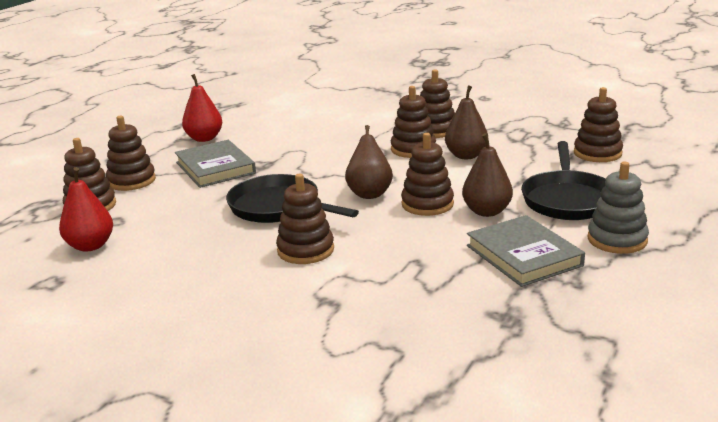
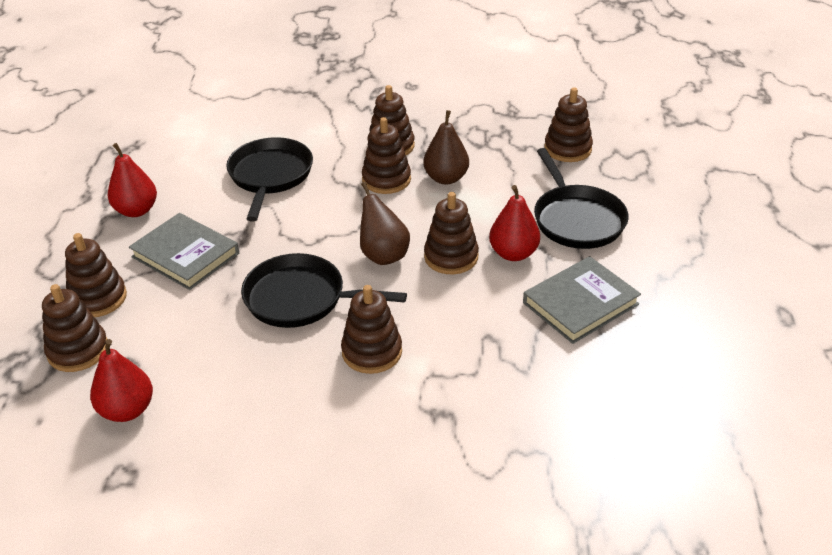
camera: 25 degrees left, 15 degrees up
(320, 134) = (270, 176): none -> black pan
(486, 211) = (513, 253): brown pear -> red pear
(523, 255) = (580, 303): grey book -> grey book turned 75 degrees counterclockwise
(617, 240) = (647, 262): grey stacking toy -> none

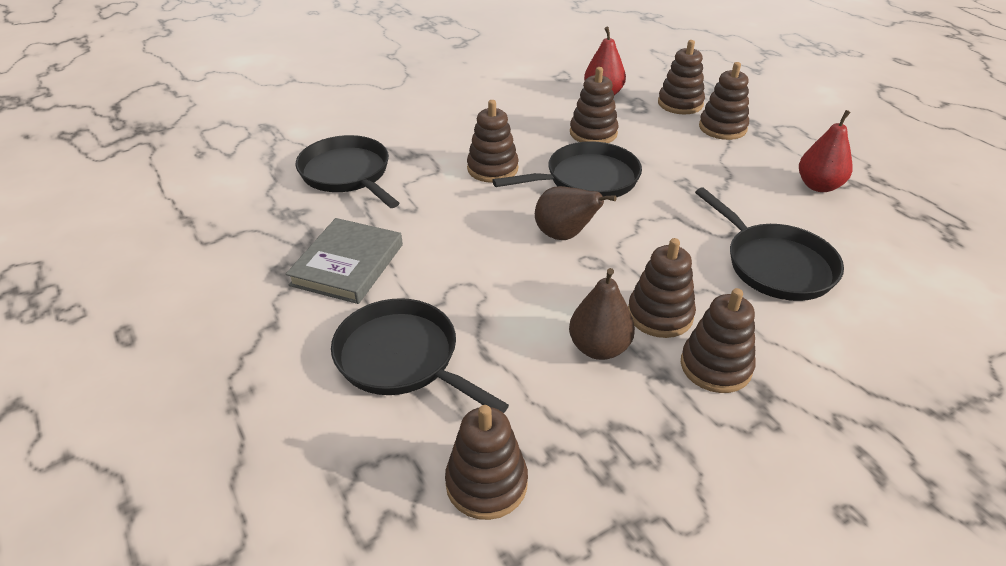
camera: 145 degrees right, 0 degrees up
(185, 255) = (718, 172): grey book -> none
(451, 257) = (502, 259): brown stacking toy -> brown stacking toy (593, 133)
(513, 253) = (445, 287): red pear -> none
(526, 416) = (347, 174): none -> black pan

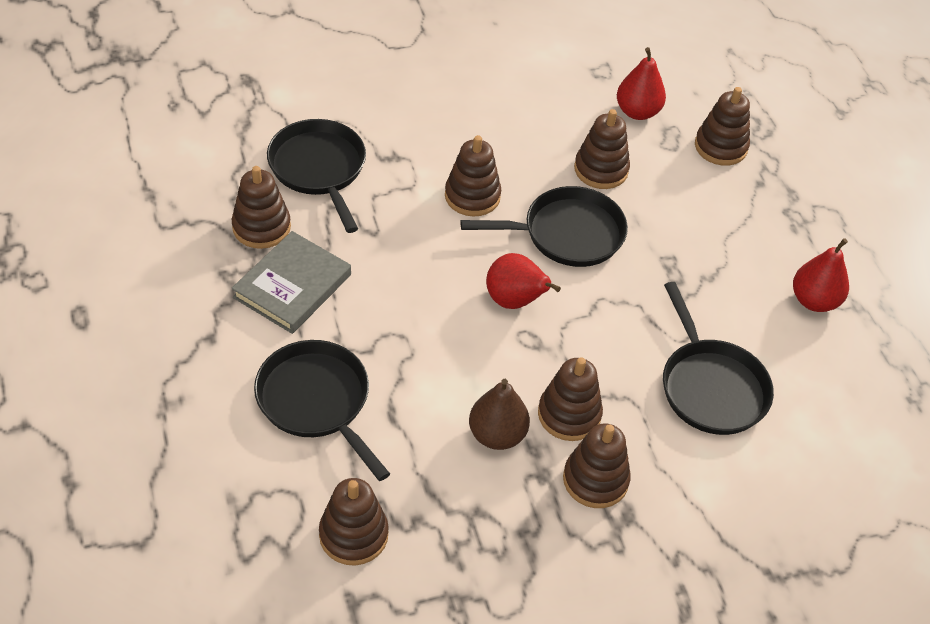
camera: 10 degrees right, 10 degrees up
(564, 235) = (515, 301): brown pear -> red pear
(722, 128) = (751, 195): brown stacking toy -> brown stacking toy (261, 227)

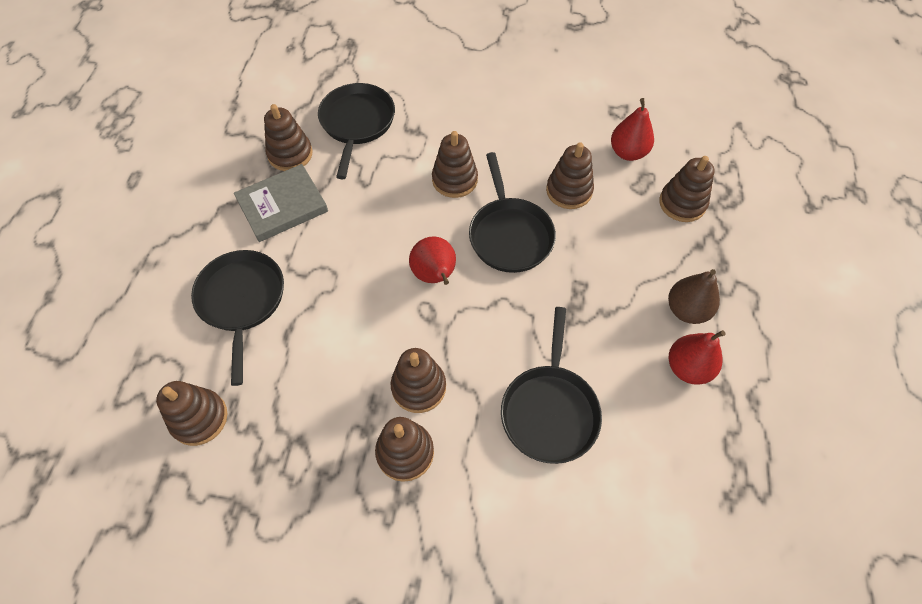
camera: 30 degrees right, 10 degrees up
(497, 435) = (353, 381): brown pear -> brown pear (686, 310)
(567, 234) = (509, 235): black pan -> black pan turned 60 degrees clockwise

